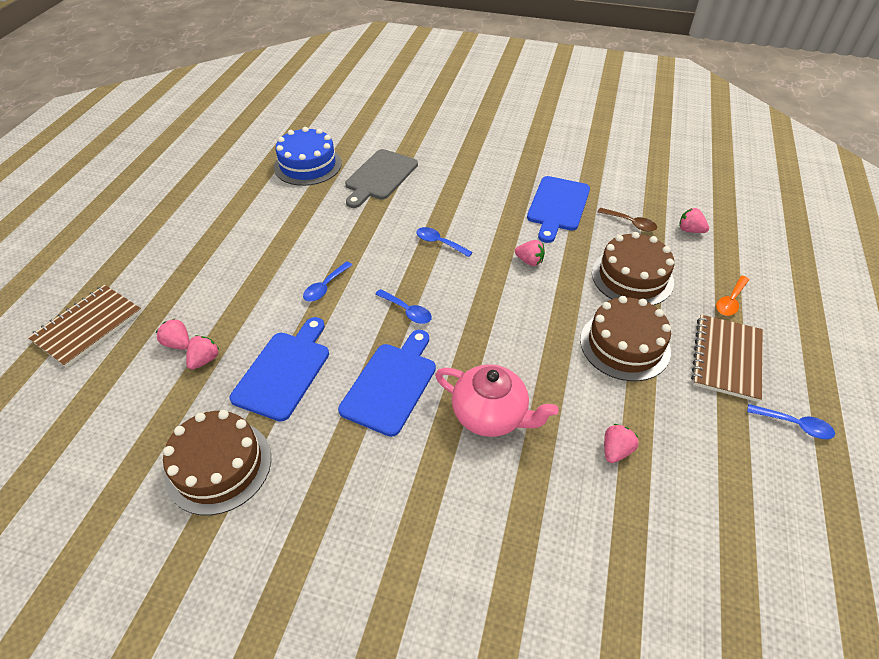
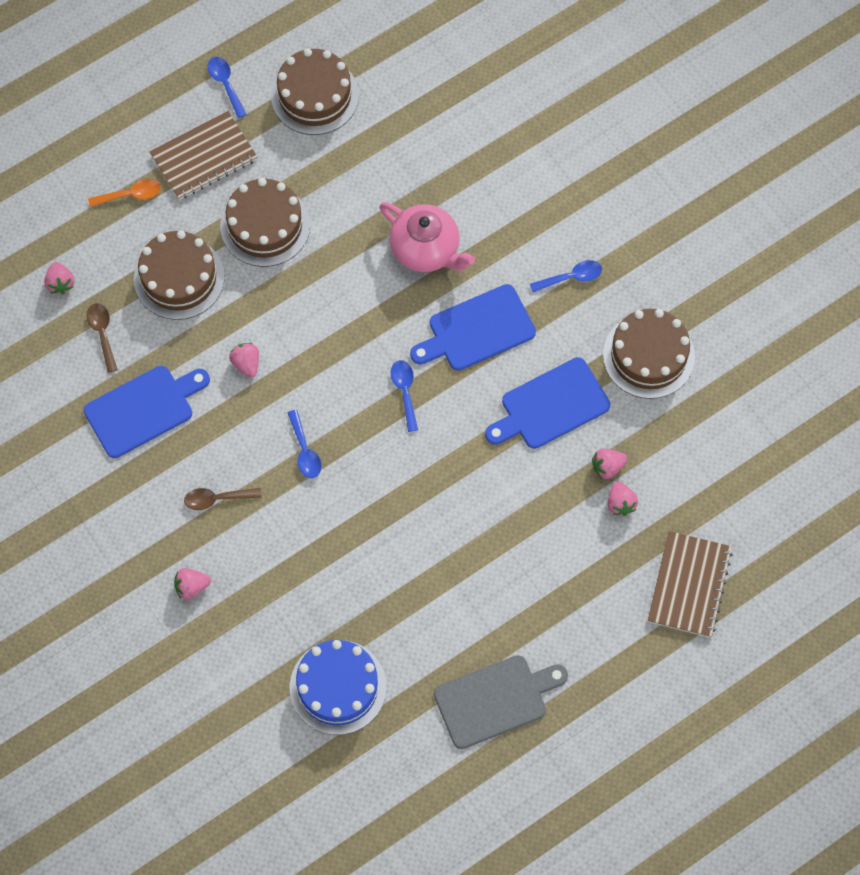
camera: 140 degrees left, 20 degrees up
(88, 327) = (689, 585): brown notebook -> brown notebook turned 60 degrees counterclockwise
(325, 287) = (453, 475): blue spoon -> blue spoon (571, 277)
(379, 177) = (277, 600): grey cutting board -> grey cutting board (495, 700)
(464, 195) = (217, 499): none -> brown spoon
(491, 415) = (426, 249): pink teapot -> pink teapot turned 150 degrees clockwise
(616, 450) = (367, 161): pink strawberry -> pink strawberry (191, 587)
(725, 473) = (315, 95): none -> brown cake

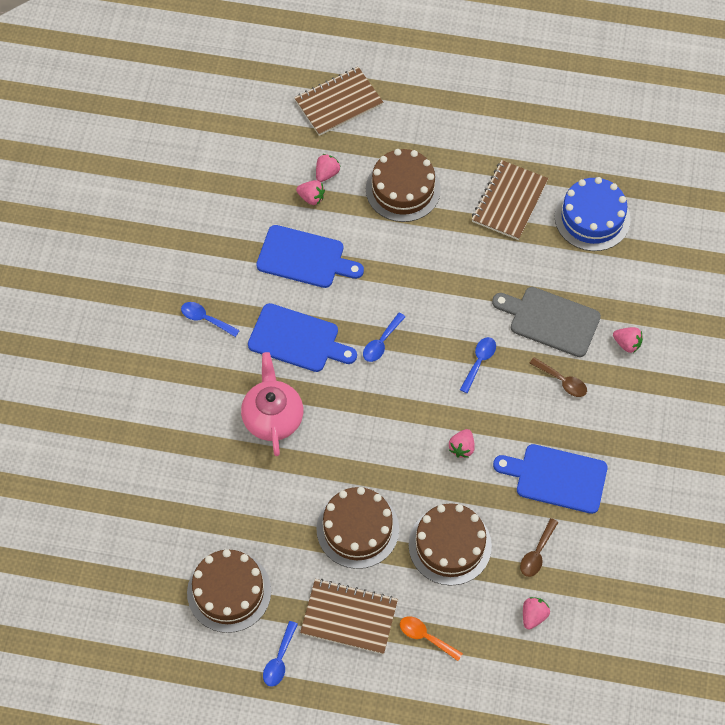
camera: 135 degrees left, 5 degrees down
(429, 632) = (509, 201): none -> brown notebook
(495, 700) = (509, 138): grey cutting board -> grey cutting board (550, 320)
(648, 356) = (215, 235): brown cake -> brown cake (403, 189)

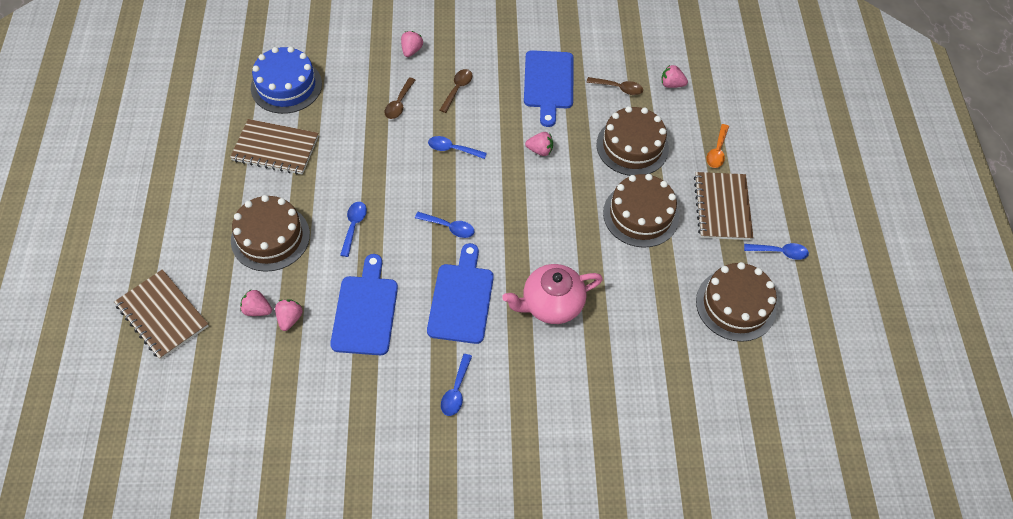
camera: 105 degrees left, 5 degrees down
(401, 259) = (354, 226): none -> blue spoon
(550, 320) = (399, 103): grey cutting board -> brown spoon

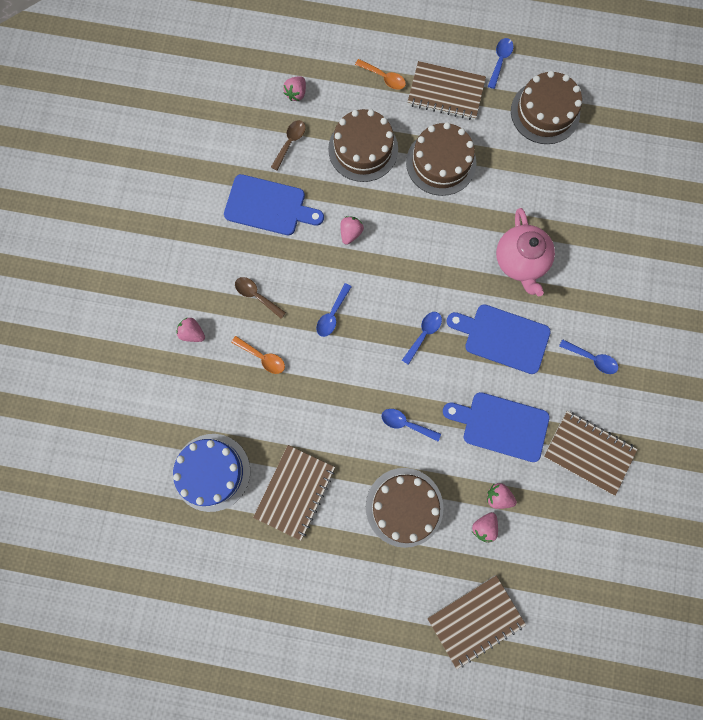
camera: 75 degrees left, 20 degrees up
(348, 400) = (588, 453): none -> brown notebook
(399, 103) = (262, 357): brown spoon -> orange spoon

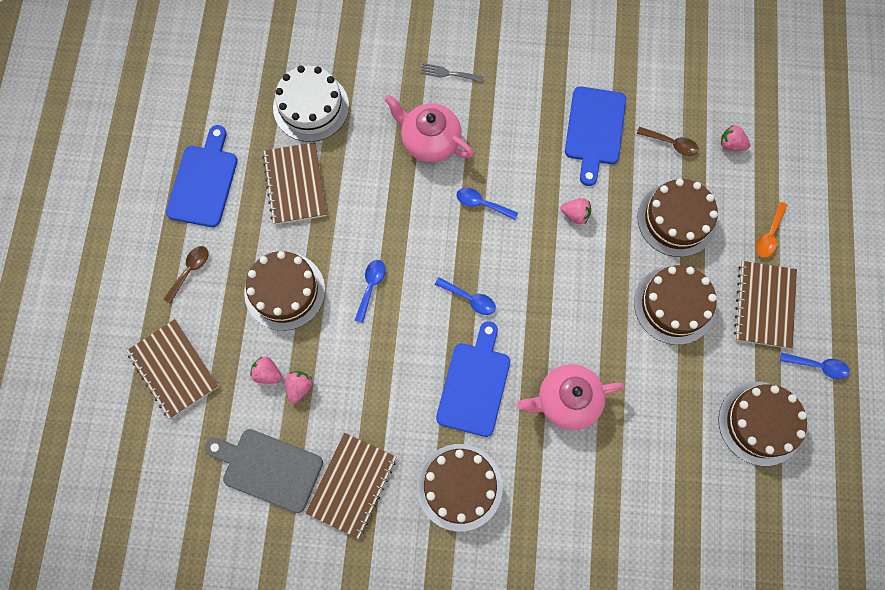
camera: 85 degrees right, 5 degrees down
(192, 333) = (448, 73): pink strawberry -> grey fork
(211, 472) = (311, 107): blue cake -> white cake
(256, 296) = (494, 128): brown spoon -> brown spoon (190, 271)
(262, 357) = (429, 141): orange spoon -> pink teapot
(294, 492) = (295, 184): brown notebook -> brown notebook turned 60 degrees clockwise
(501, 425) = (376, 387): blue cutting board -> blue cutting board (204, 182)
(572, 528) = (268, 468): none -> grey cutting board
(592, 359) = (459, 487): blue spoon -> brown cake

